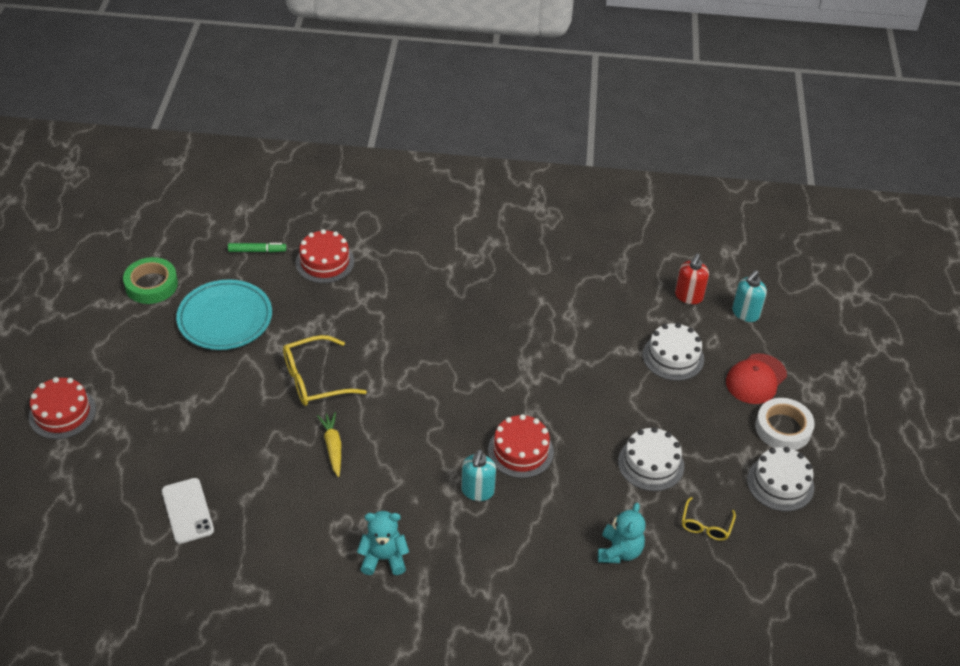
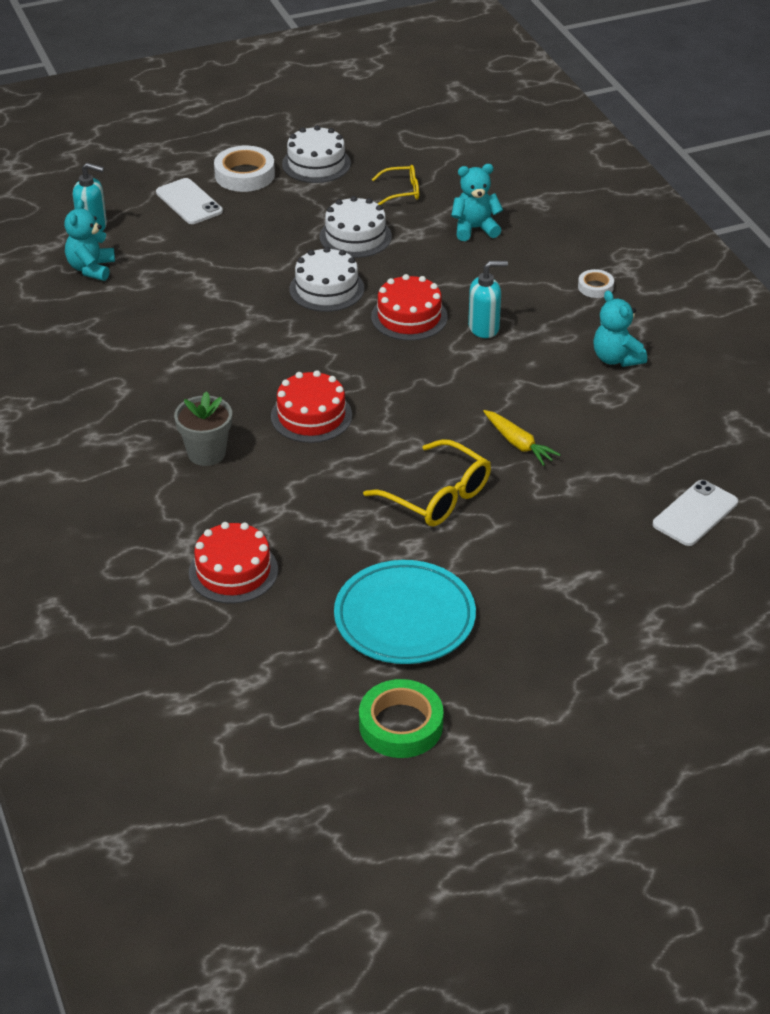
camera: 115 degrees left, 5 degrees down
(62, 413) = (673, 691): red cake -> red cake (311, 416)
(257, 251) = (257, 647): green marker -> none
(332, 447) = (518, 443): yellow carrot -> yellow carrot turned 90 degrees counterclockwise
(440, 286) = (206, 453): none -> grey flower pot
(484, 596) = (595, 287): none -> white tape
(673, 357) = (196, 257): white cake -> white cake (326, 289)
(688, 296) = (91, 268): red soap dispenser -> turquoise teddy bear
(756, 379) = (189, 202): red cap -> white phone

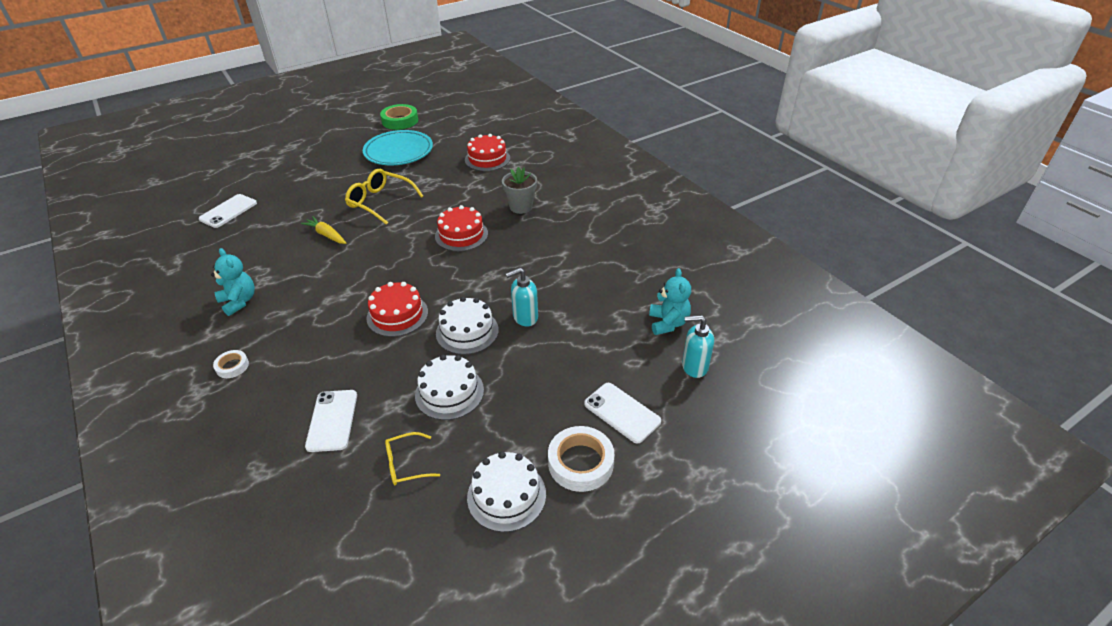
camera: 170 degrees right, 0 degrees up
(474, 229) = (332, 420): turquoise teddy bear -> white phone
(484, 328) = (337, 313): turquoise soap dispenser -> turquoise soap dispenser (525, 317)

